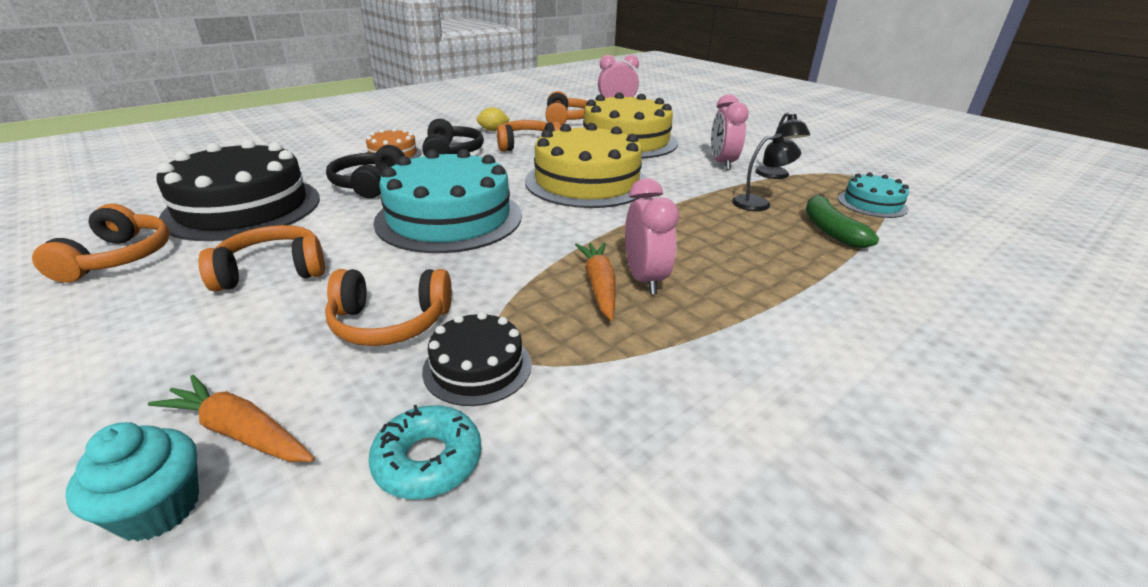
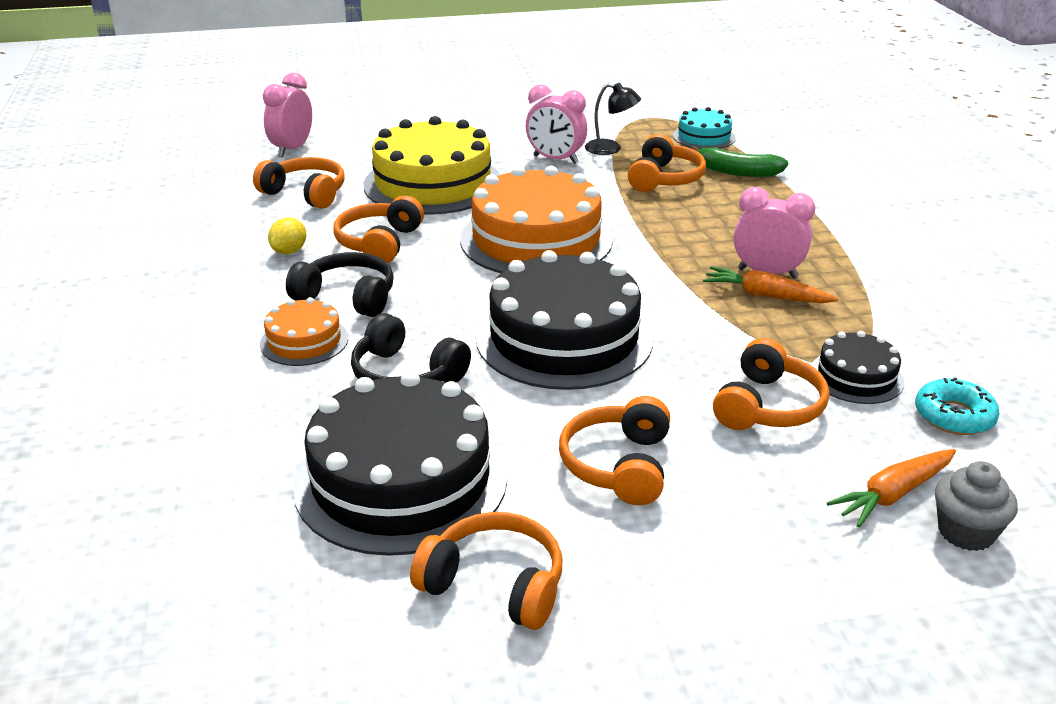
camera: 60 degrees left, 0 degrees up
(159, 509) = (966, 532): turquoise cupcake -> grey cupcake
(449, 218) = (564, 338): turquoise cake -> black cake
(586, 182) = (536, 240): yellow cake -> orange cake
(759, 203) = (664, 179): black lamp -> orange headphones

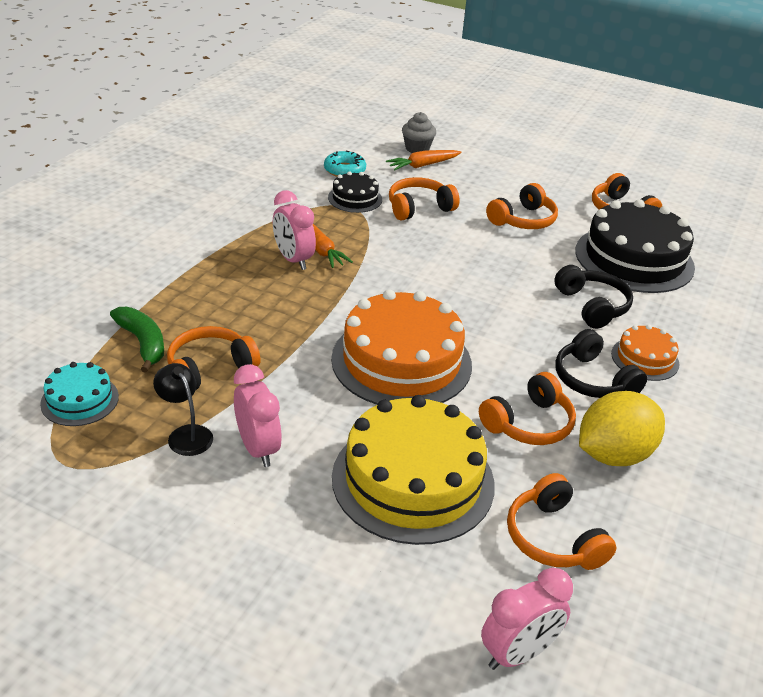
camera: 145 degrees left, 5 degrees up
(289, 251) = (613, 454): yellow lemon -> yellow lemon, size x2.05
(564, 338) = (475, 283): black cake -> none
(893, 494) = (423, 165): orange carrot -> orange carrot turned 150 degrees clockwise

